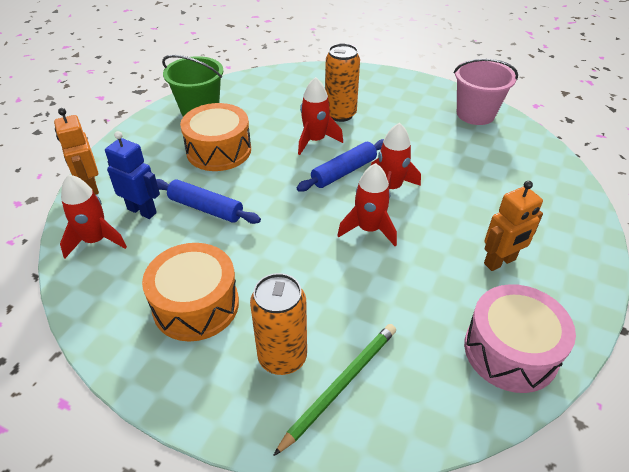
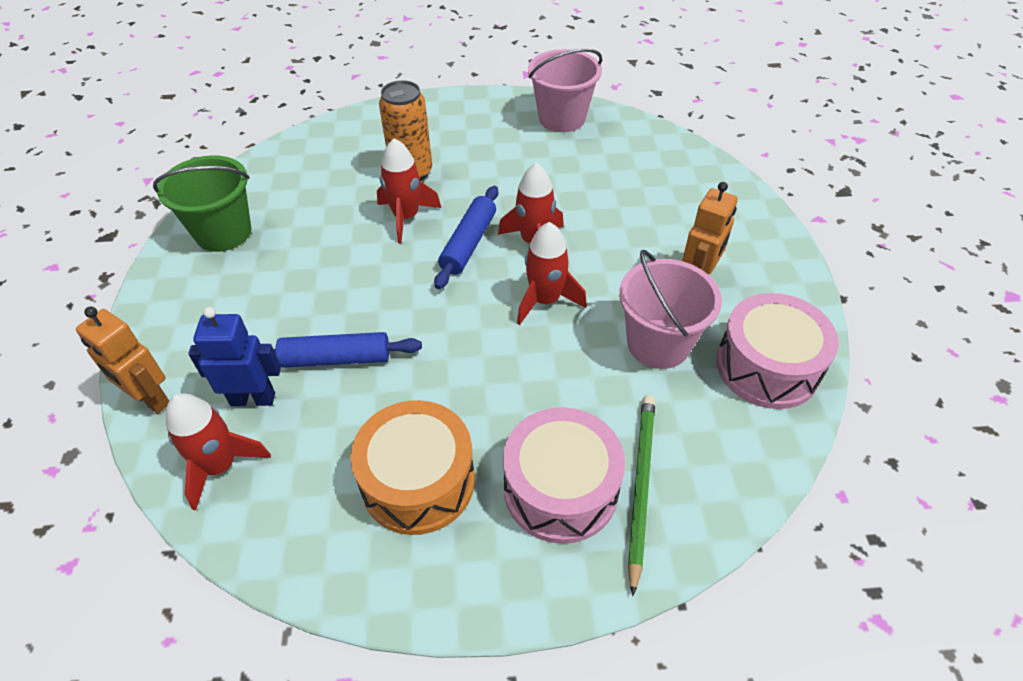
camera: 30 degrees left, 5 degrees up
(219, 150) = (293, 277): orange drum -> none
(282, 357) = (560, 489): orange can -> pink drum
(431, 294) = (658, 344): none -> pink bucket

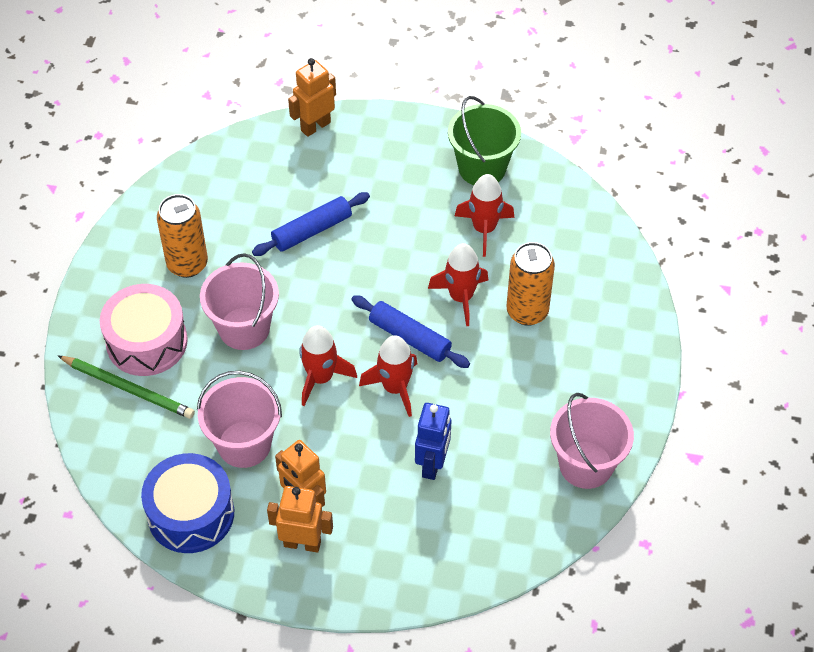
camera: 105 degrees right, 5 degrees up
(220, 466) = (244, 162): red rocket -> red rocket (484, 229)
(253, 398) = (293, 181): blue robot -> blue robot (433, 464)
(336, 358) = (312, 230): blue rolling pin -> blue rolling pin turned 45 degrees clockwise
(418, 481) = (187, 264): orange drum -> orange can
(503, 387) = (244, 328): none -> pink bucket
(741, 269) = (302, 543): none -> orange robot
(767, 366) = (191, 514): pink drum -> blue drum

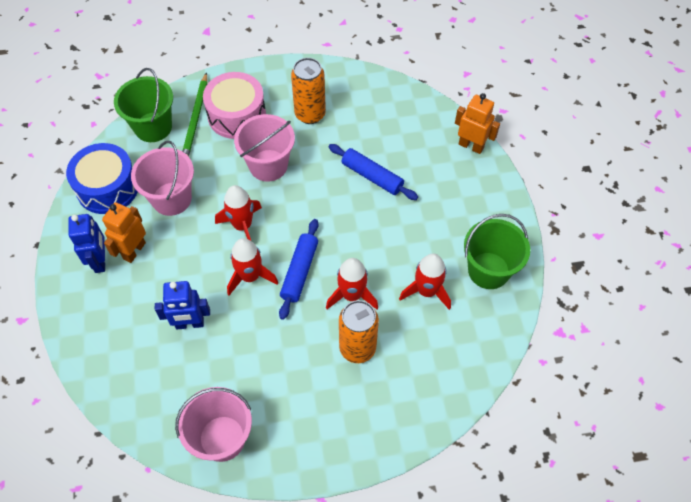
camera: 70 degrees right, 5 degrees up
(116, 440) = (153, 127): none -> green bucket
(302, 543) = (100, 261): orange robot -> blue robot

